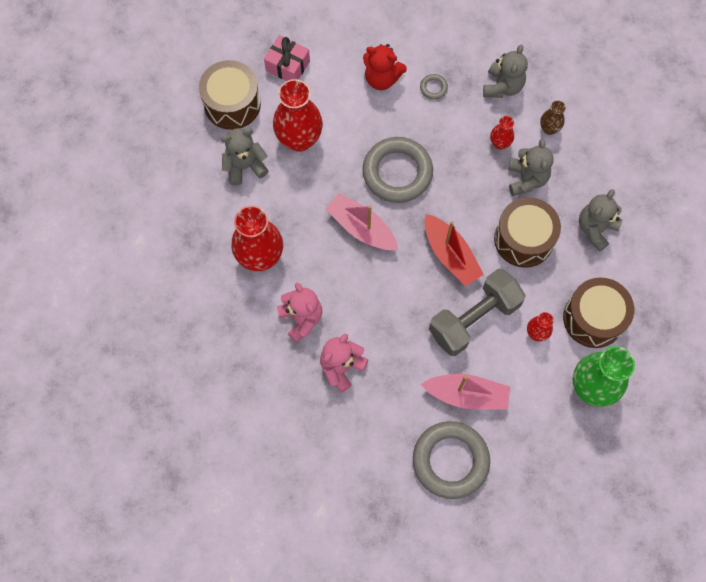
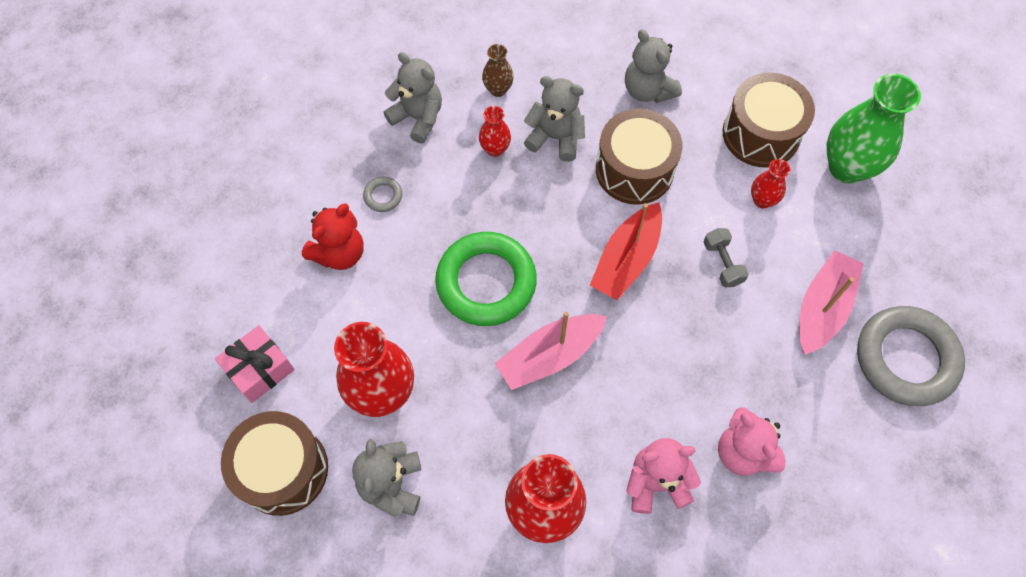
camera: 70 degrees left, 5 degrees down
(397, 172) = (486, 282): grey ring -> green ring
(450, 255) = (626, 259): red boat -> red boat turned 135 degrees clockwise
(474, 318) = (722, 263): grey dumbbell -> grey dumbbell, size x0.45

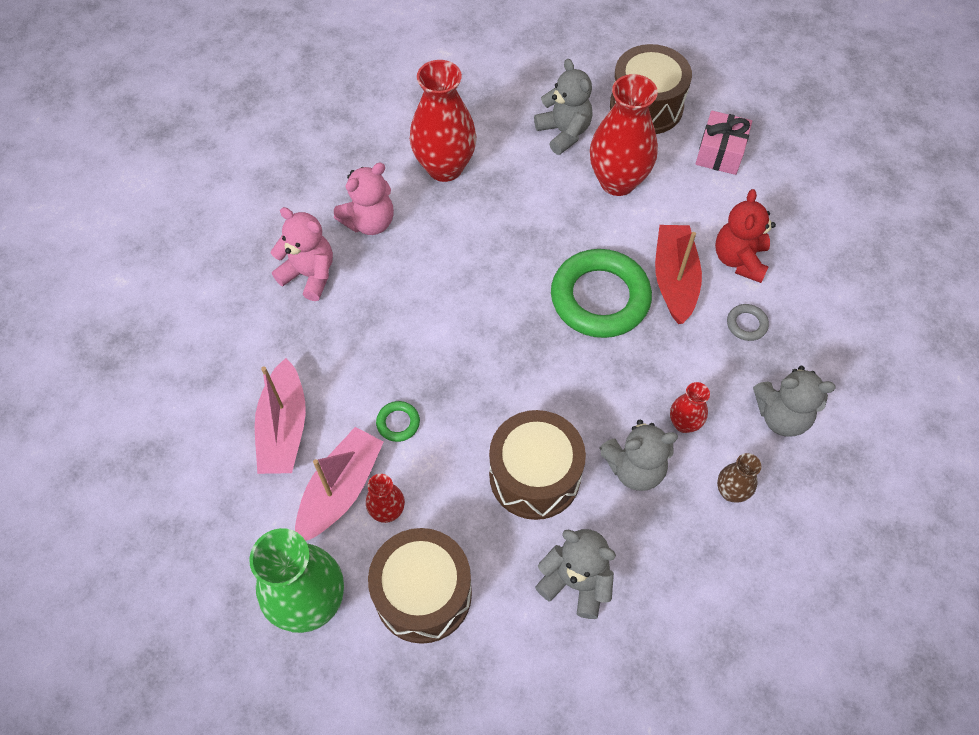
camera: 150 degrees right, 5 degrees down
(550, 356) = (507, 268): pink boat -> pink boat (340, 490)
(626, 259) = (490, 380): red boat -> red boat (674, 279)
(722, 263) = (398, 423): grey dumbbell -> green ring
(905, 358) = (189, 419): grey ring -> none

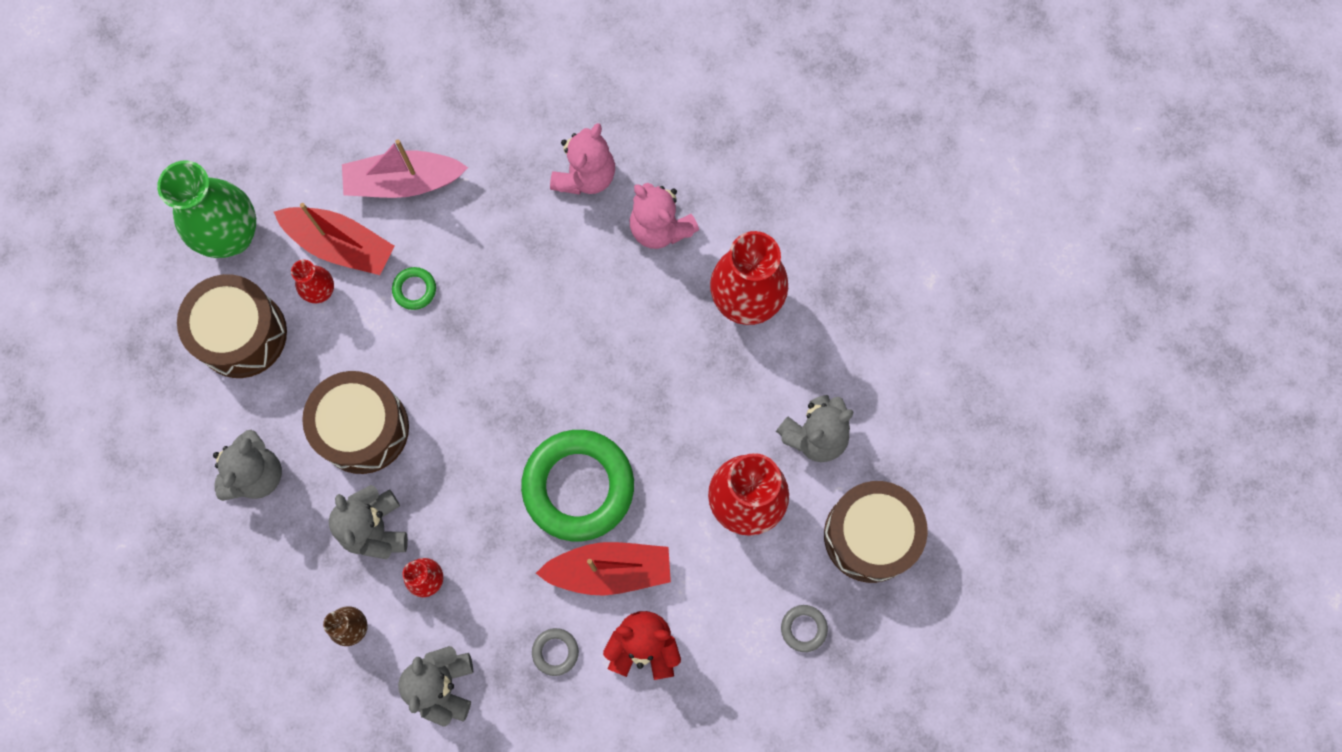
camera: 85 degrees right, 15 degrees up
(340, 490) = (340, 245): pink boat -> red boat
(720, 153) = (803, 628): pink gift -> grey ring

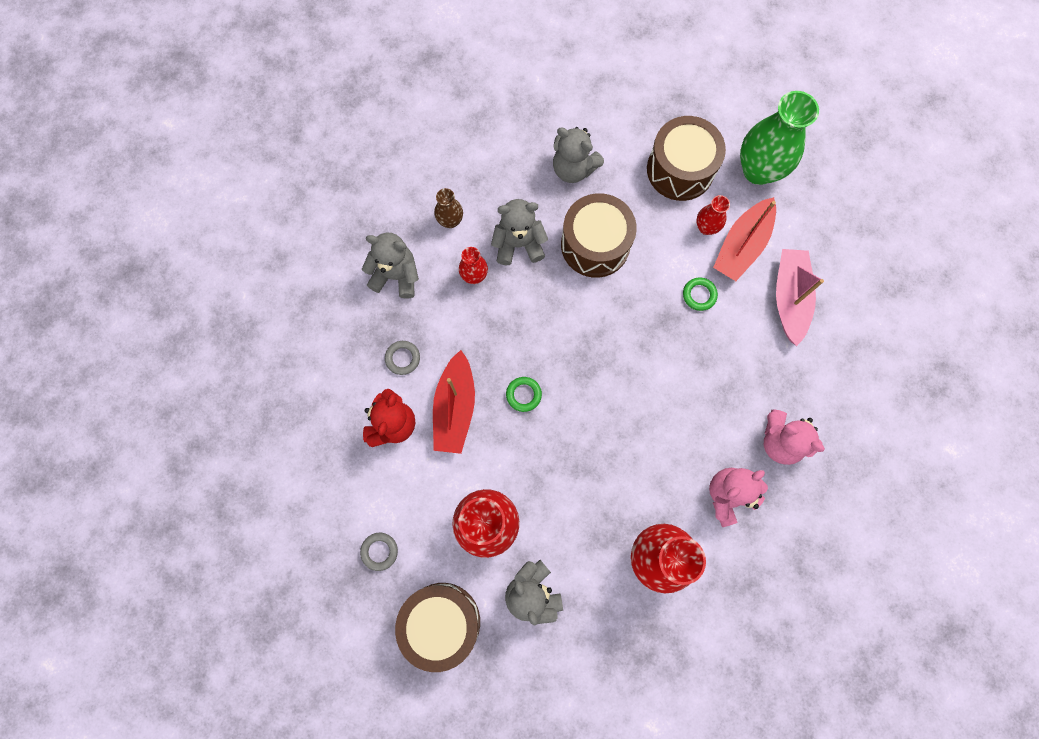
camera: 100 degrees right, 0 degrees up
(578, 486) = (523, 394): green ring -> green ring, size x0.41

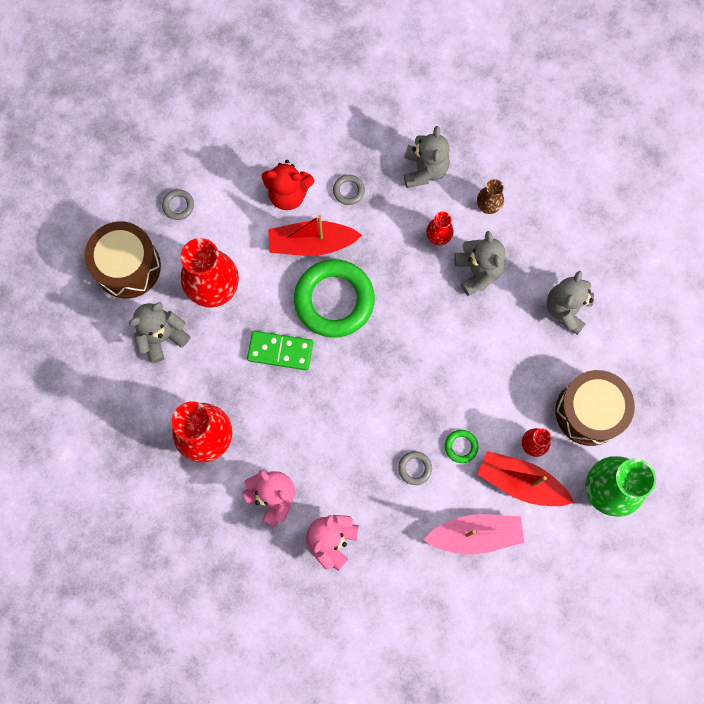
camera: 80 degrees right, 0 degrees up
(523, 394) = (334, 300): green ring -> green ring, size x2.46
(571, 462) = (280, 351): none -> green domino
(595, 245) = (492, 341): brown drum -> none
(716, 344) = (414, 468): none -> grey ring

